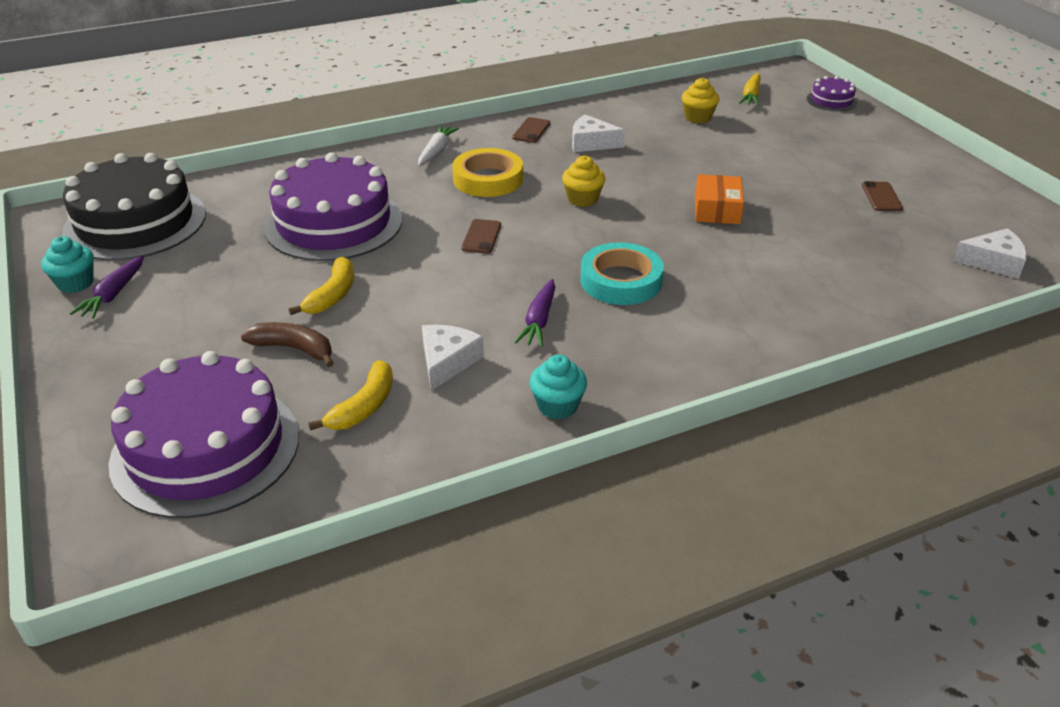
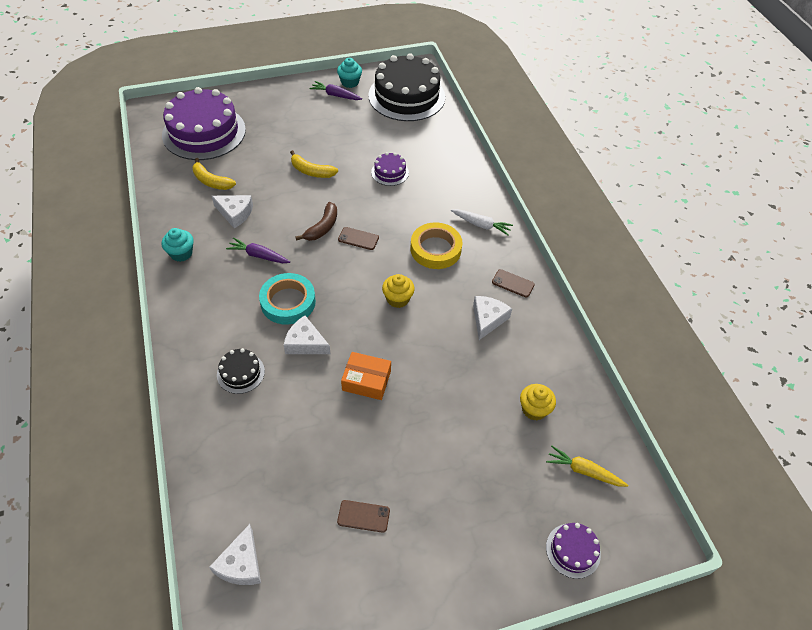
camera: 95 degrees right, 15 degrees up
(294, 349) = (267, 157): brown banana -> brown banana (322, 227)
(334, 223) = (390, 172): purple cake -> purple cake, size x0.44
(684, 258) = (305, 343): none -> white cheese
(758, 302) = (240, 373): none -> black cake

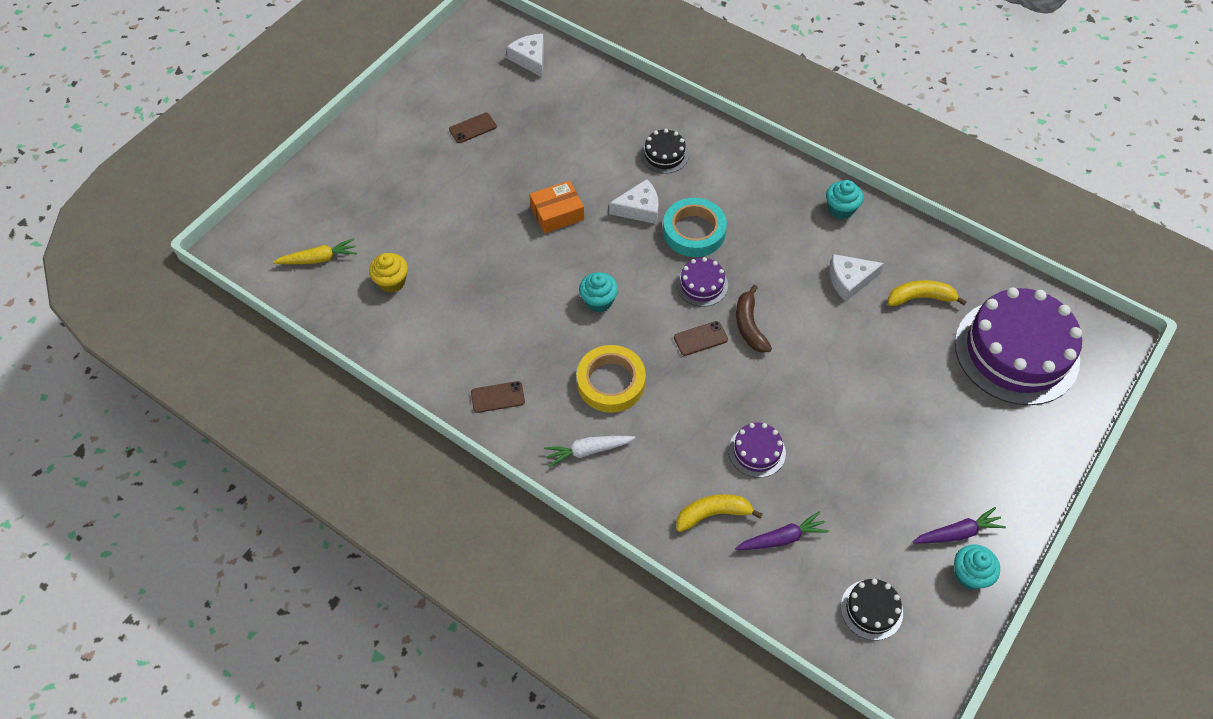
camera: 145 degrees right, 5 degrees up
(258, 255) = (772, 254): purple carrot -> purple carrot (782, 538)
(311, 171) = (841, 386): yellow banana -> yellow banana (713, 514)
(397, 299) = (598, 301): yellow cupcake -> turquoise cupcake
(406, 96) = (871, 609): black cake -> black cake, size x0.44
(488, 319) = (494, 339): white cheese -> none
(573, 550) = (298, 199): purple cake -> purple cake (702, 284)

